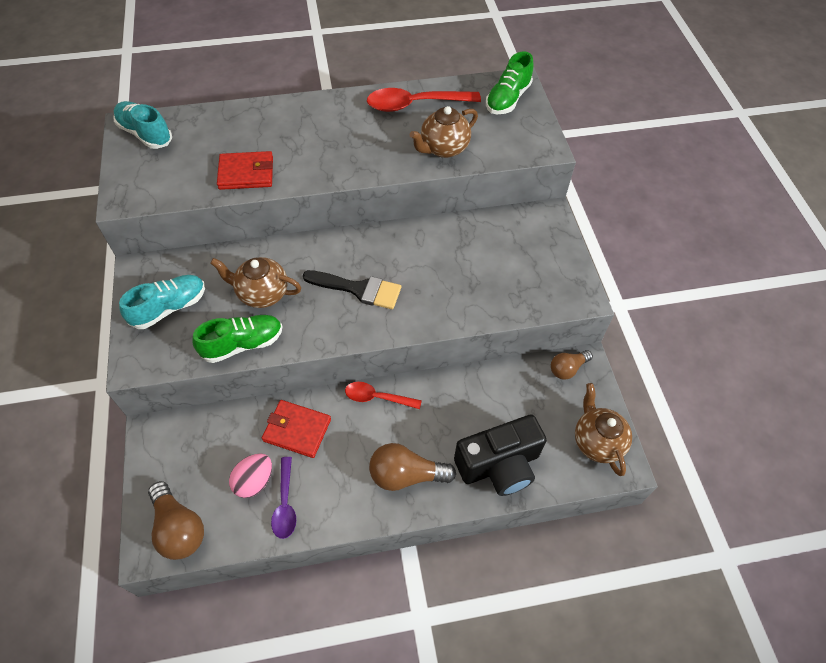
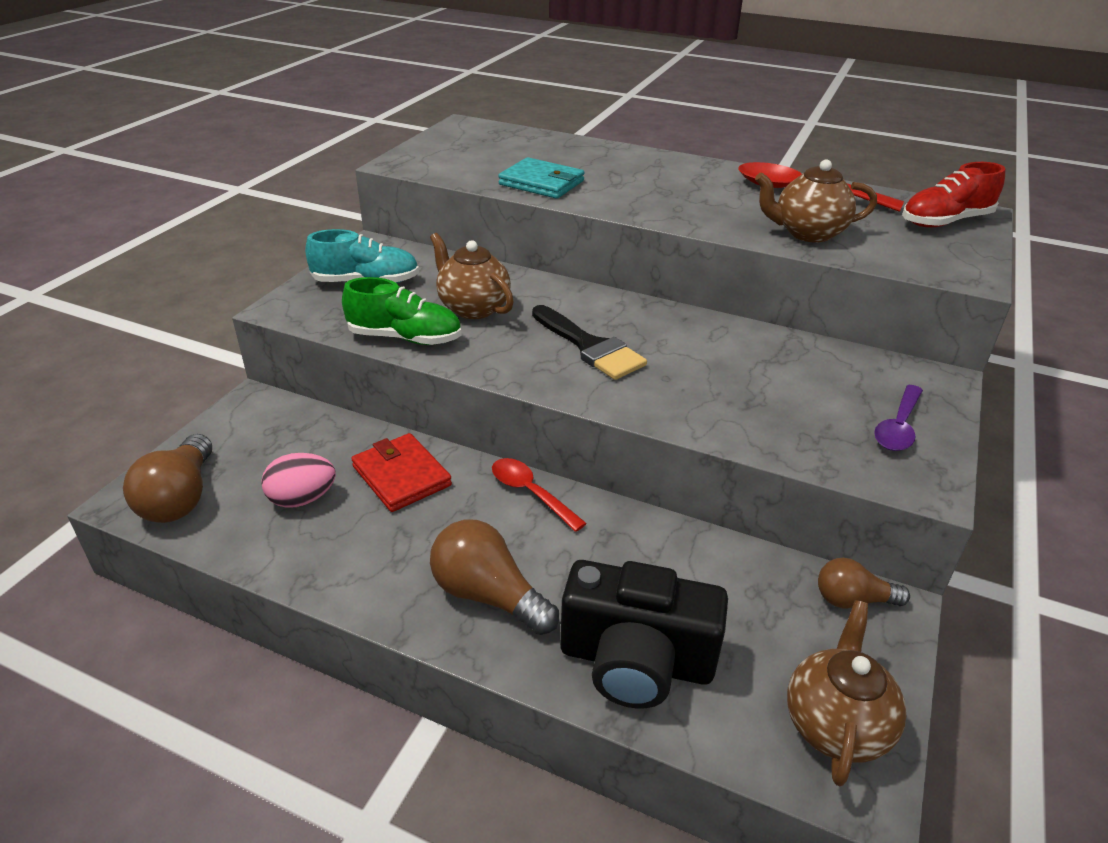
camera: 35 degrees right, 20 degrees down
(145, 134) = (473, 133): turquoise shoe -> none
(246, 173) = (541, 183): red wallet -> turquoise wallet
(285, 504) = (311, 540): purple spoon -> purple spoon (898, 427)
(507, 99) = (945, 222): green shoe -> red shoe

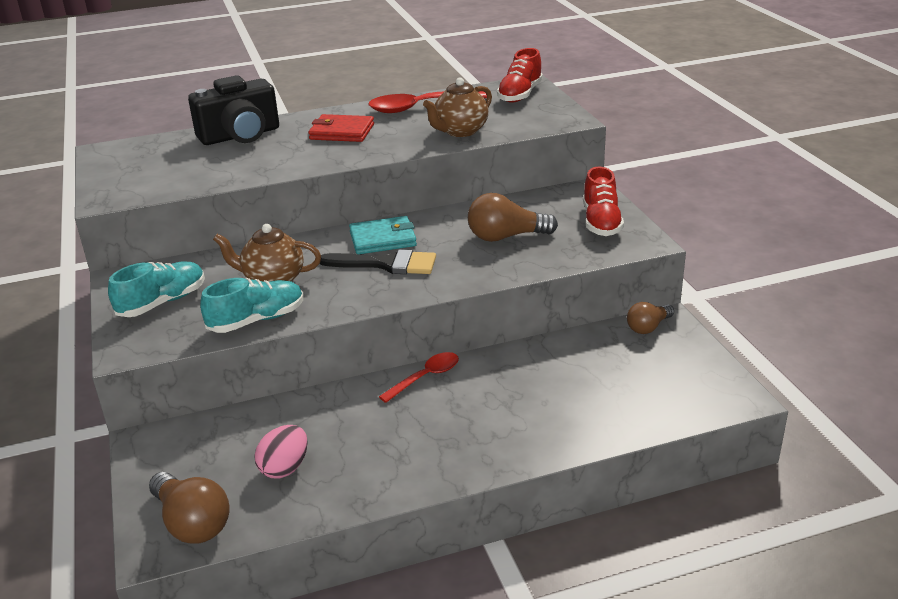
camera: 40 degrees left, 5 degrees down
(401, 476) = (331, 416): red wallet -> red wallet (342, 132)
(405, 338) = (257, 320): green shoe -> turquoise shoe
(488, 595) = (477, 438): brown light bulb -> brown light bulb (506, 237)
(530, 493) = (425, 377): red spoon -> red spoon turned 135 degrees clockwise
(541, 183) = (244, 168): turquoise wallet -> turquoise wallet (383, 239)
(636, 661) = (590, 416): black camera -> black camera (240, 136)
(835, 724) = (702, 382): brown teapot -> none
(898, 427) = (601, 222): purple spoon -> red shoe

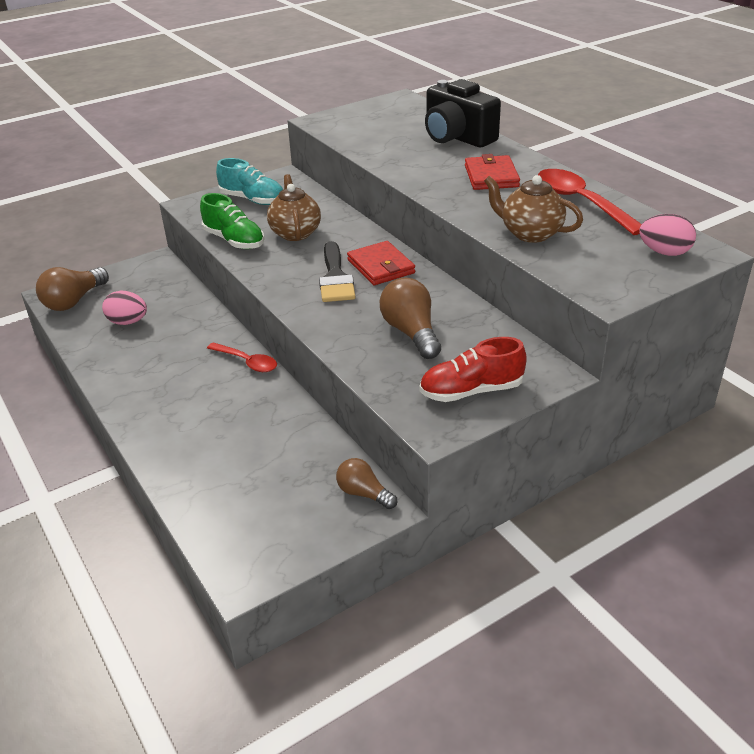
camera: 75 degrees right, 5 degrees up
(257, 320) = (234, 240): turquoise shoe -> green shoe
(383, 239) = (381, 266): turquoise wallet -> red wallet
(520, 95) = (664, 252): red shoe -> pink egg

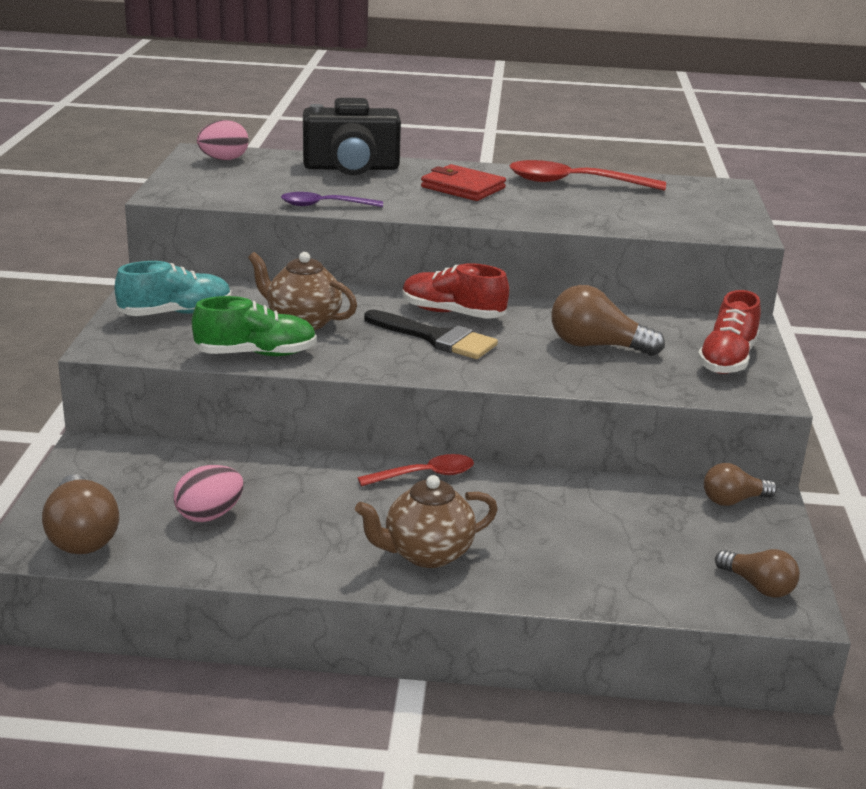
camera: 55 degrees left, 10 degrees down
(255, 549) = (758, 586): none -> brown light bulb
(377, 158) = (324, 205): none -> purple spoon
(381, 266) = (452, 313): red wallet -> red shoe
(530, 233) = (598, 215): brown teapot -> brown teapot (426, 554)
(664, 252) = (705, 195): pink egg -> pink egg (223, 159)

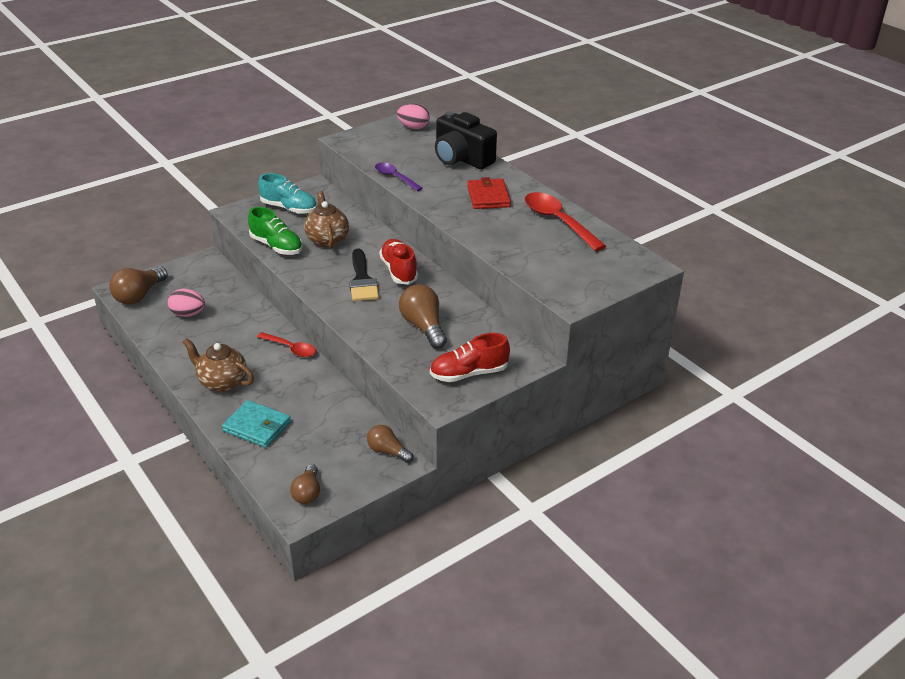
camera: 50 degrees right, 10 degrees up
(568, 567) = (257, 426): none -> turquoise wallet

